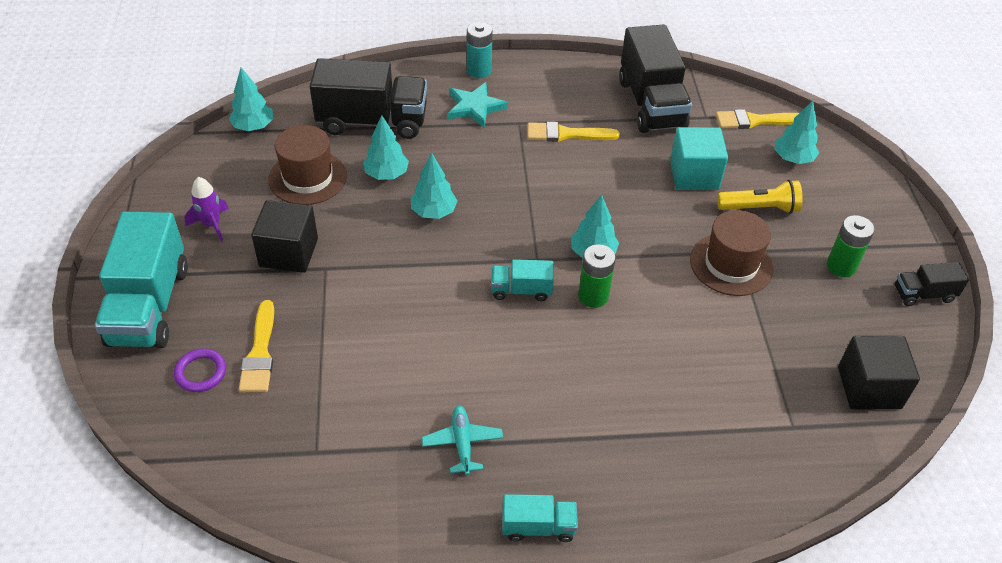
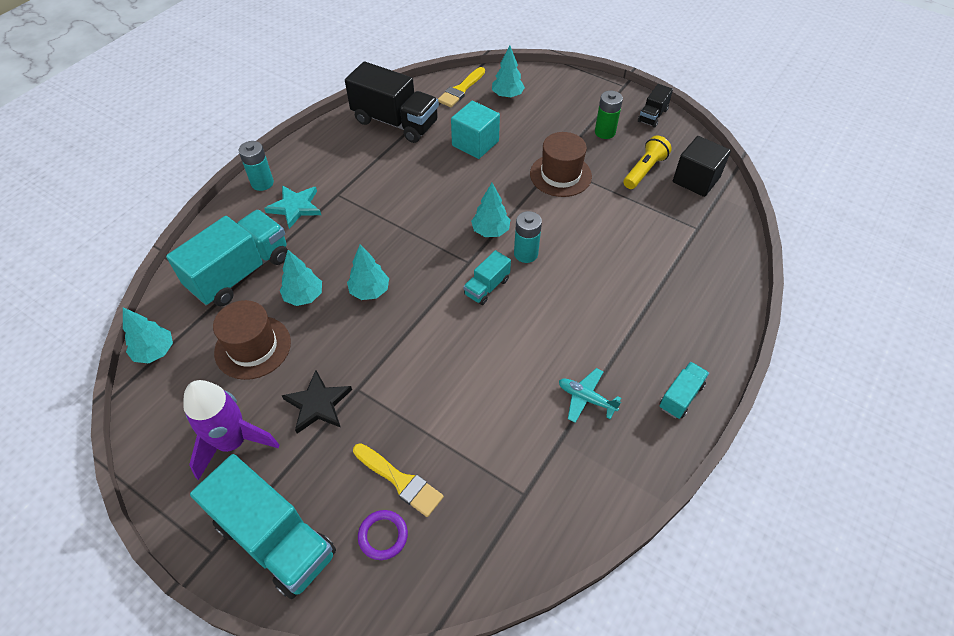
camera: 50 degrees left, 5 degrees up
(212, 225) = (233, 442): purple rocket -> purple rocket, size x1.77
(289, 252) = (318, 404): black cube -> black star
(372, 121) = (240, 273): black truck -> turquoise truck
(566, 134) = (375, 178): yellow brush -> none
(593, 296) = (525, 254): green battery -> turquoise battery
(760, 208) = (530, 134): yellow flashlight -> yellow flashlight (644, 170)

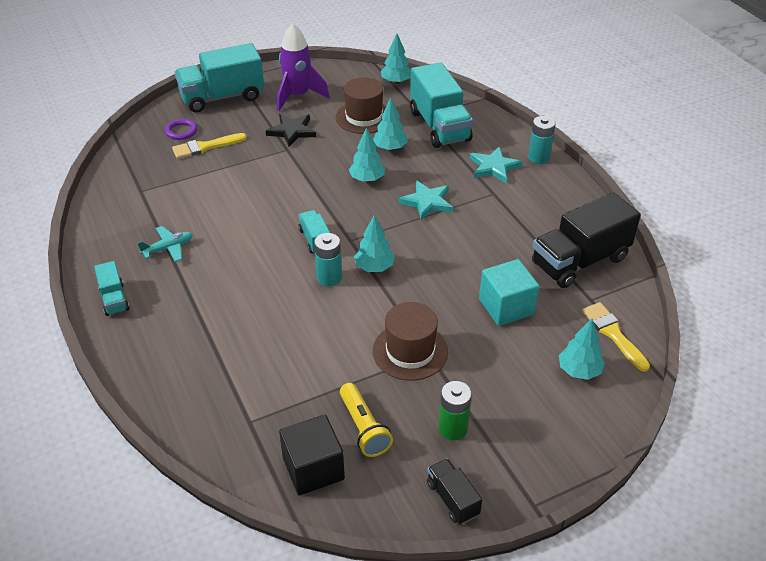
camera: 120 degrees right, 10 degrees down
(378, 232) = (427, 202): none -> turquoise star

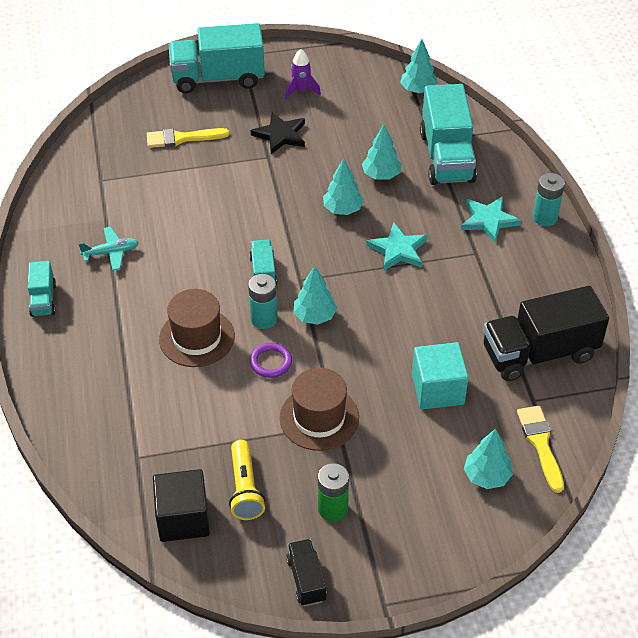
camera: 15 degrees right, 5 degrees up
(181, 131) = (162, 114): purple ring -> purple ring (271, 362)
(298, 96) = (301, 90): purple rocket -> purple rocket, size x0.57
(364, 117) = (365, 130): brown hat -> brown hat (197, 337)

